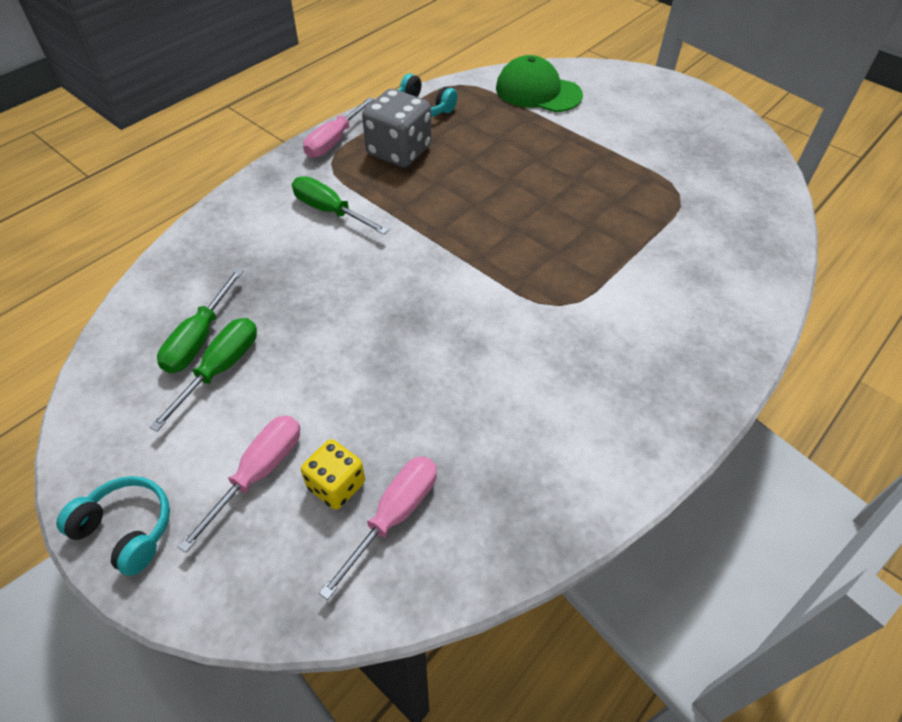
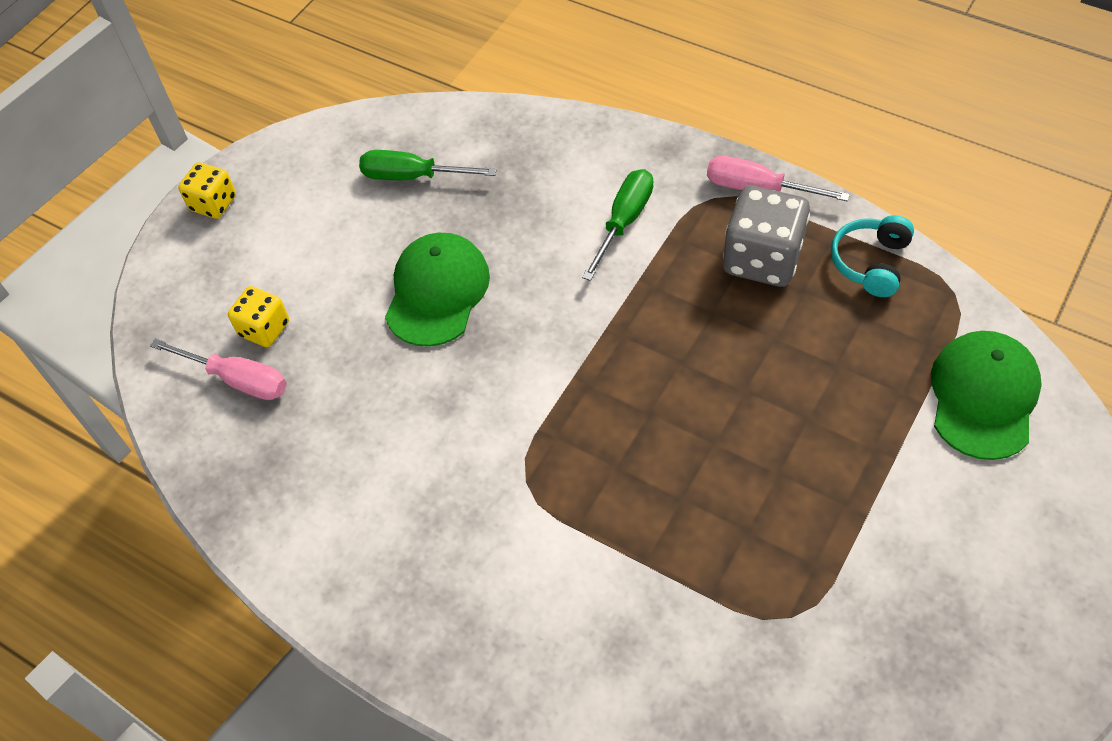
camera: 85 degrees right, 5 degrees up
(126, 529) = (213, 203): turquoise headphones -> yellow dice
(221, 369) = (379, 205): green screwdriver -> none
(259, 473) = (271, 270): pink screwdriver -> none
(349, 337) = (437, 292): none -> green cap

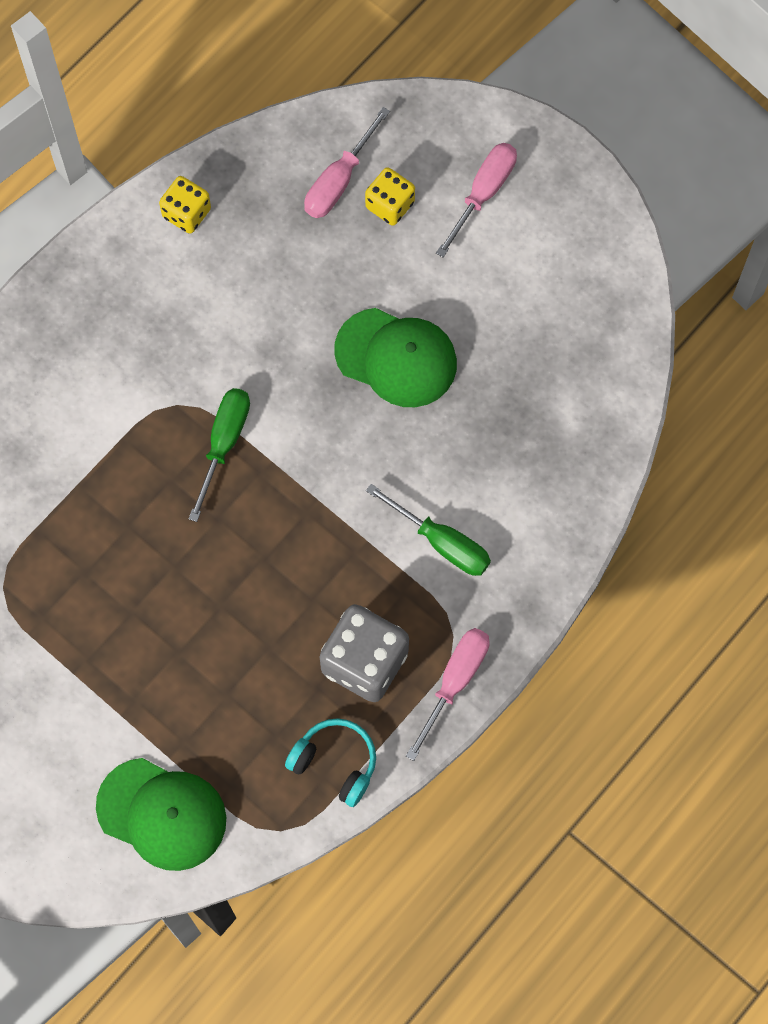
camera: 95 degrees right, 15 degrees up
(213, 203) = (554, 165): yellow dice -> yellow dice (187, 213)
(246, 253) = (483, 193): none -> pink screwdriver
(412, 176) = (548, 351): green screwdriver -> green screwdriver (224, 443)

